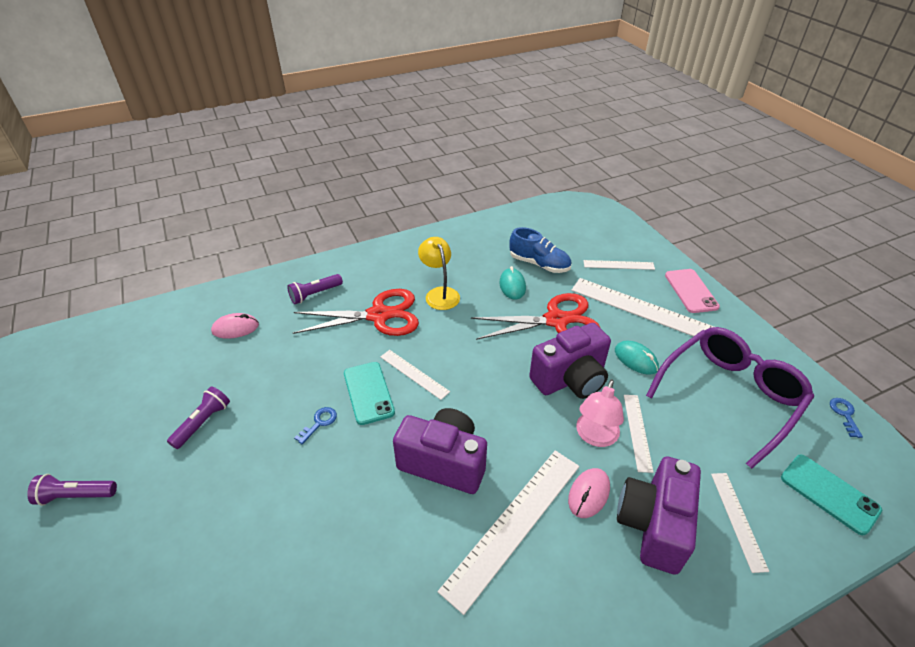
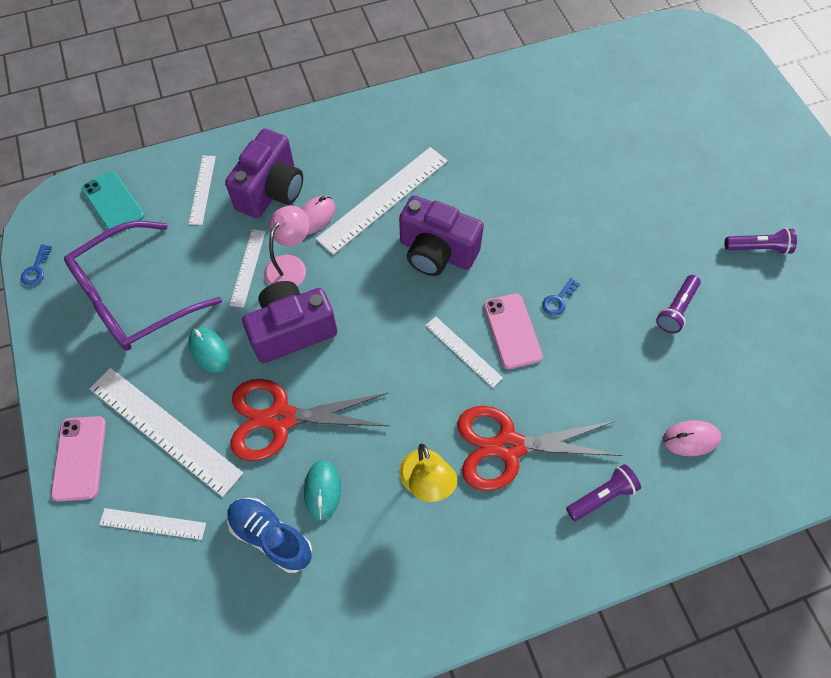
camera: 175 degrees left, 20 degrees up
(368, 393) = (512, 331): turquoise phone -> pink phone

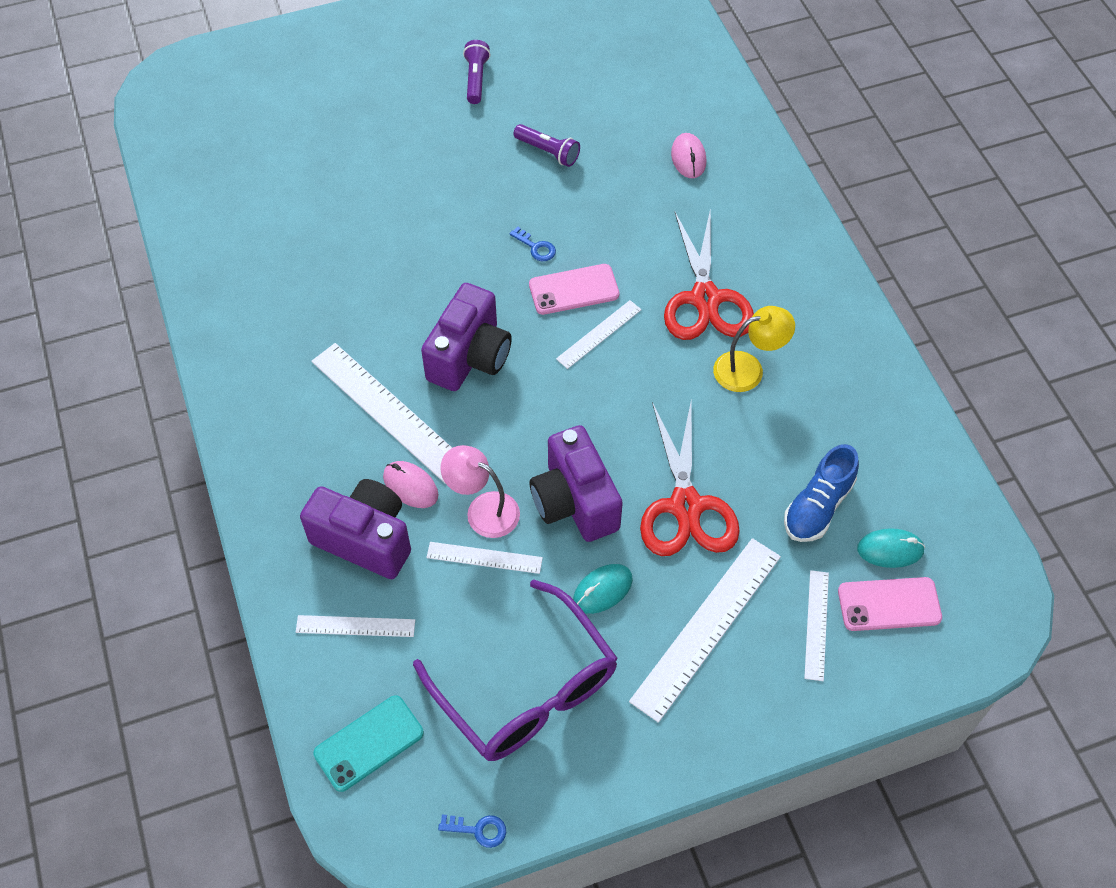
camera: 90 degrees left, 5 degrees down
(80, 458) = (747, 717): pink phone -> pink phone (889, 604)
(322, 490) = (764, 461): turquoise mouse -> turquoise mouse (890, 550)
(601, 496) = (750, 229): purple flashlight -> none

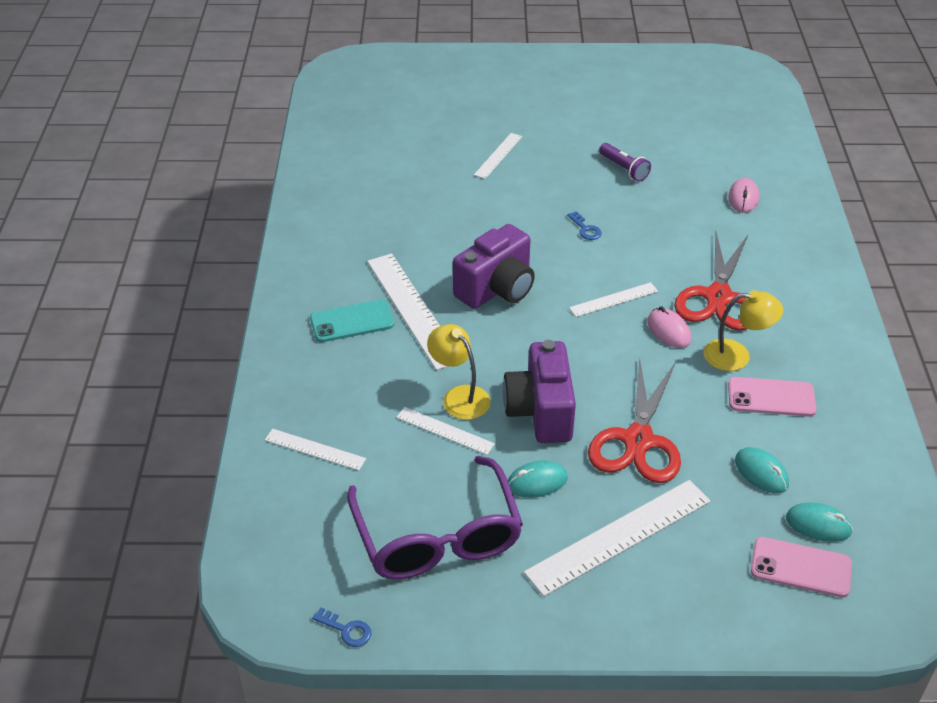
camera: 20 degrees right, 15 degrees down
(365, 539) = (352, 391): purple camera -> none
(369, 743) = (285, 536): turquoise phone -> turquoise phone (352, 321)
(410, 486) = (406, 364): pink mouse -> pink mouse (669, 331)
(476, 79) = (585, 111): purple flashlight -> none
(483, 509) = (459, 396): pink lamp -> yellow lamp
(574, 289) = (605, 264): pink phone -> pink phone (771, 397)
(816, 624) = (723, 563): white ruler -> white ruler (498, 155)
(818, 506) = (761, 473): blue shoe -> turquoise mouse

